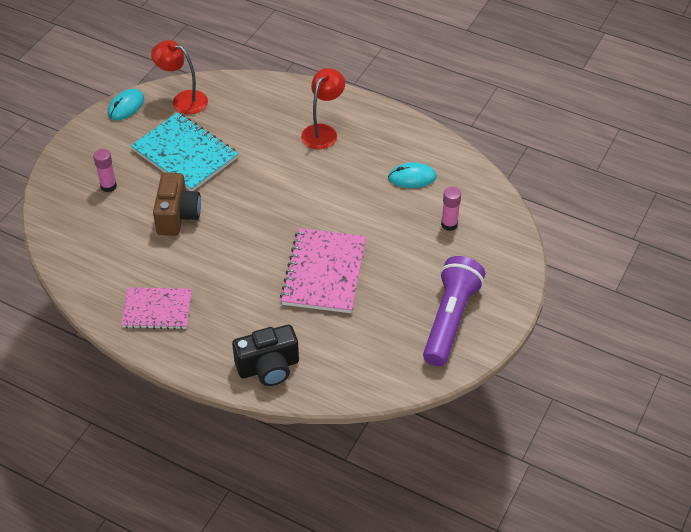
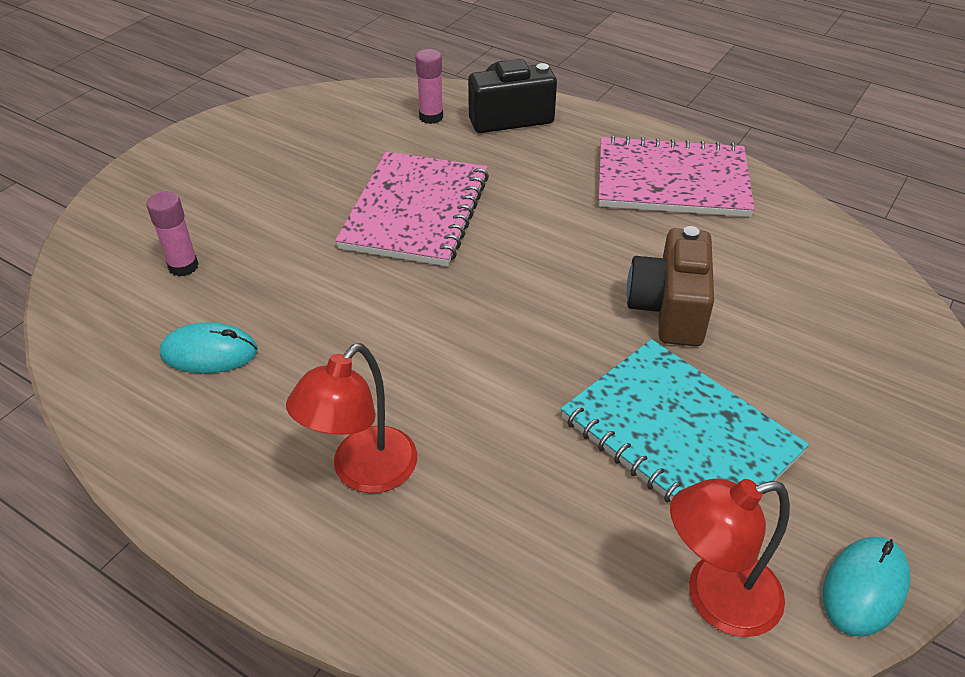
camera: 175 degrees left, 5 degrees down
(108, 186) = (823, 374): pink glue stick -> pink glue stick (431, 117)
(157, 310) = (672, 181): pink notebook -> pink notebook, size x1.51
(183, 100) = (715, 599): red lamp -> red lamp turned 135 degrees clockwise
(450, 319) = (249, 149): purple flashlight -> none

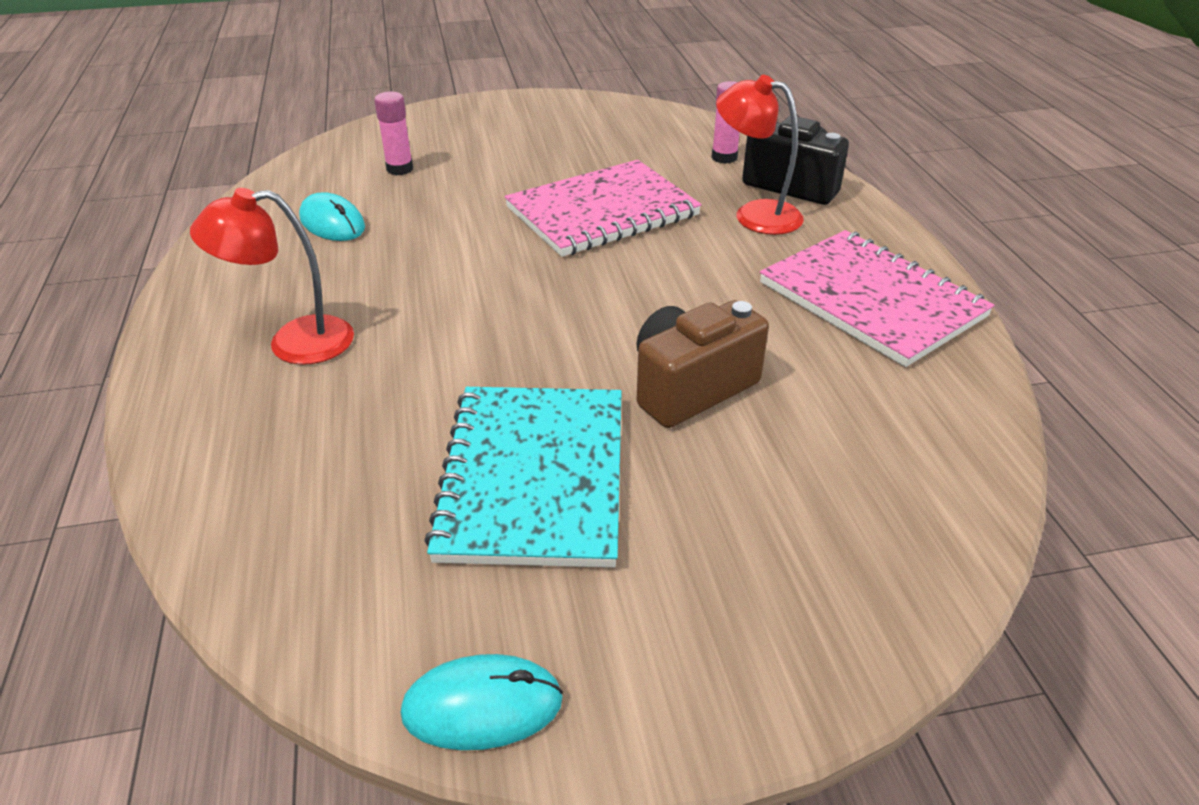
camera: 45 degrees right, 5 degrees down
(715, 599) = (357, 600): red lamp -> red lamp (755, 214)

